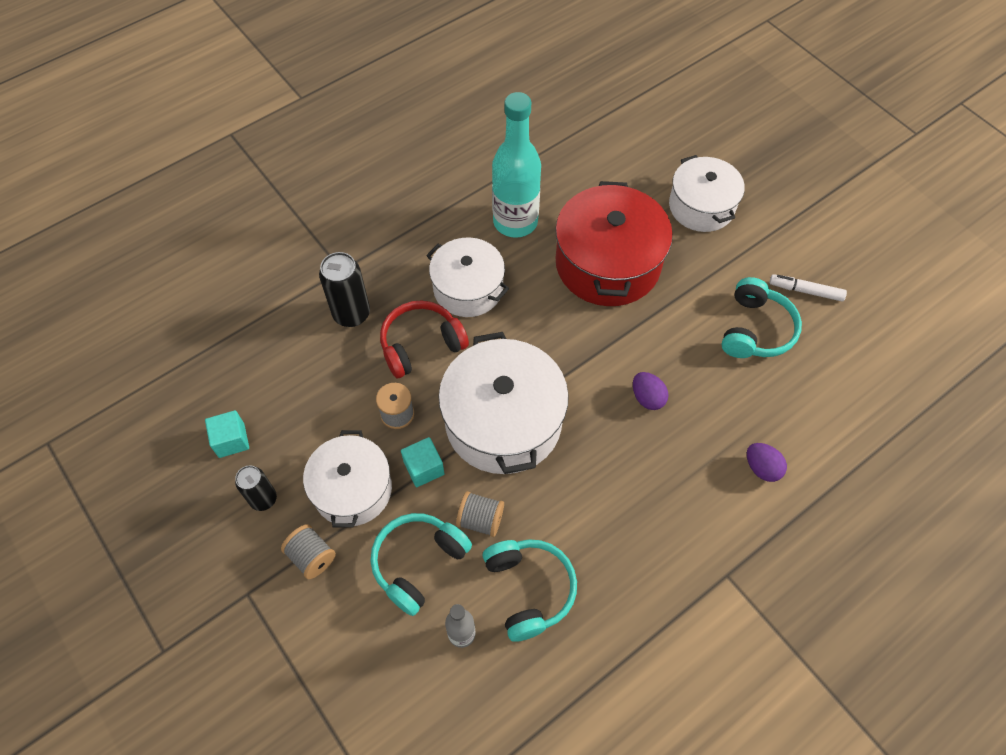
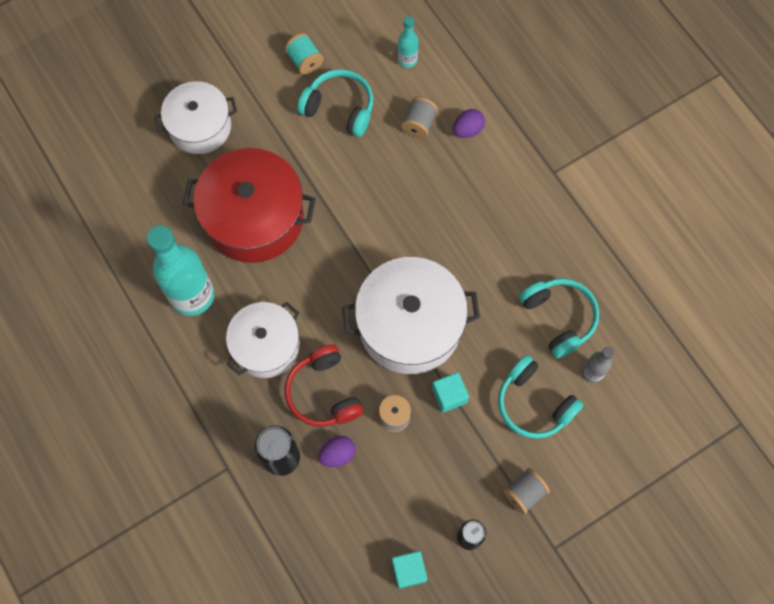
camera: 85 degrees left, 10 degrees up
(352, 489) = (465, 458): white pot -> none
(480, 520) = (499, 351): grey spool -> grey spool (419, 124)
(529, 589) = (559, 318): turquoise headphones -> turquoise headphones turned 75 degrees clockwise
(647, 398) = (397, 205): purple egg -> purple egg (337, 454)
(805, 291) = (305, 61): white marker -> turquoise spool
(838, 394) = (407, 60): none -> turquoise bottle

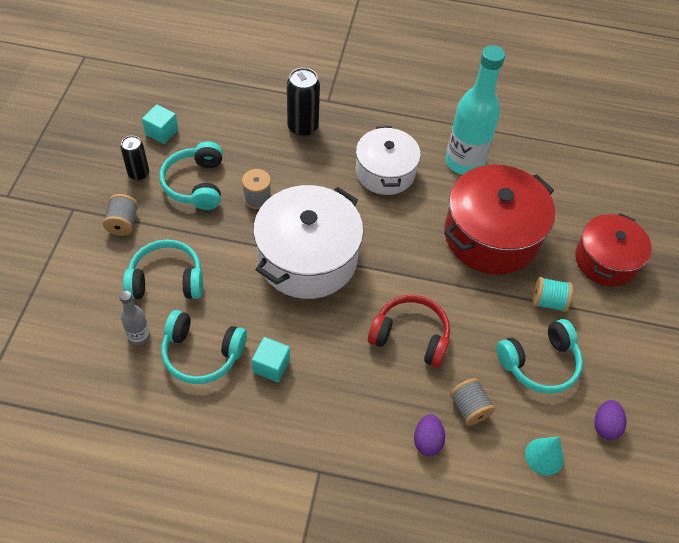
camera: 130 degrees right, 15 degrees down
(200, 126) = (606, 260): white pot -> red pot
(305, 61) = (611, 376): turquoise spool -> turquoise spool (548, 302)
(323, 392) = (318, 176): red headphones -> red headphones (410, 336)
(337, 454) = (271, 153): purple egg -> purple egg (605, 426)
(407, 60) = (544, 456): turquoise bottle -> turquoise cone
(431, 479) = (196, 184): none -> turquoise headphones
(449, 395) = (233, 238): turquoise cube -> turquoise cube (271, 366)

